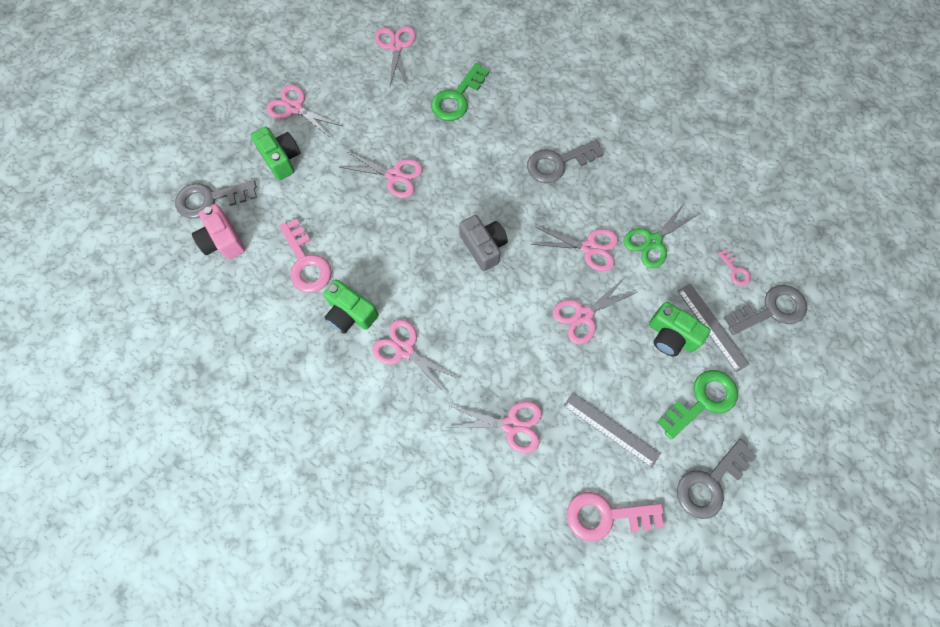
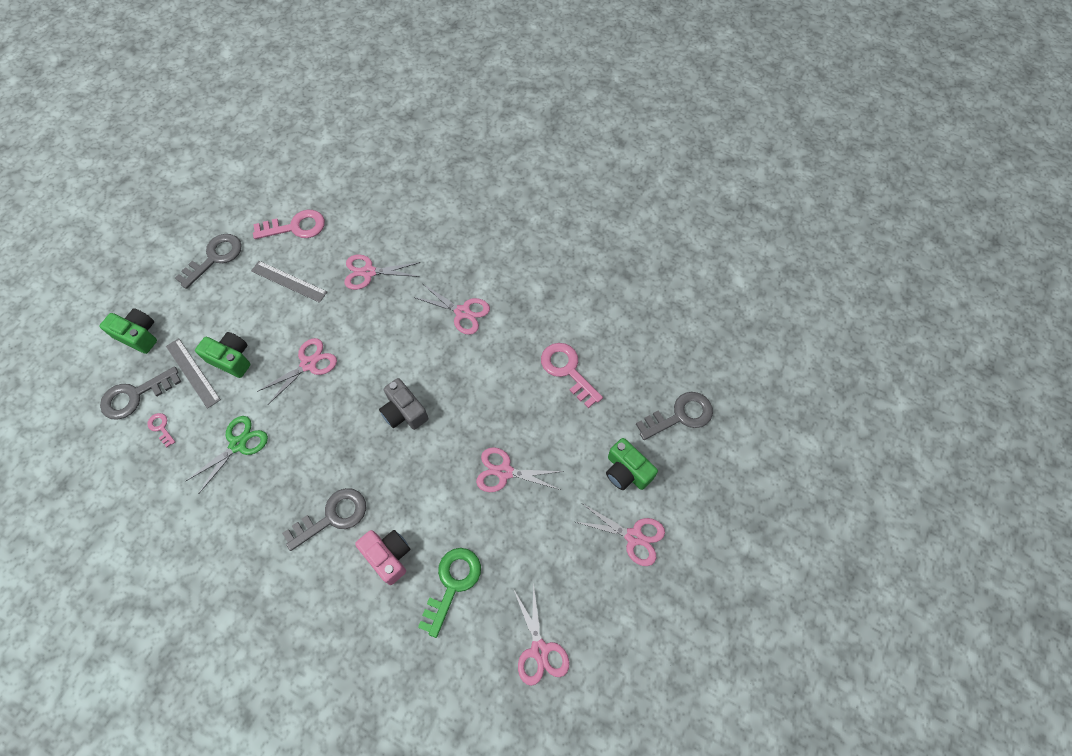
camera: 170 degrees right, 5 degrees down
(223, 240) = (651, 378): pink camera -> pink camera (388, 556)
(350, 314) = (515, 333): green camera -> green camera (138, 335)
(589, 248) = (301, 427): pink scissors -> none
(702, 401) = (211, 312): green key -> none

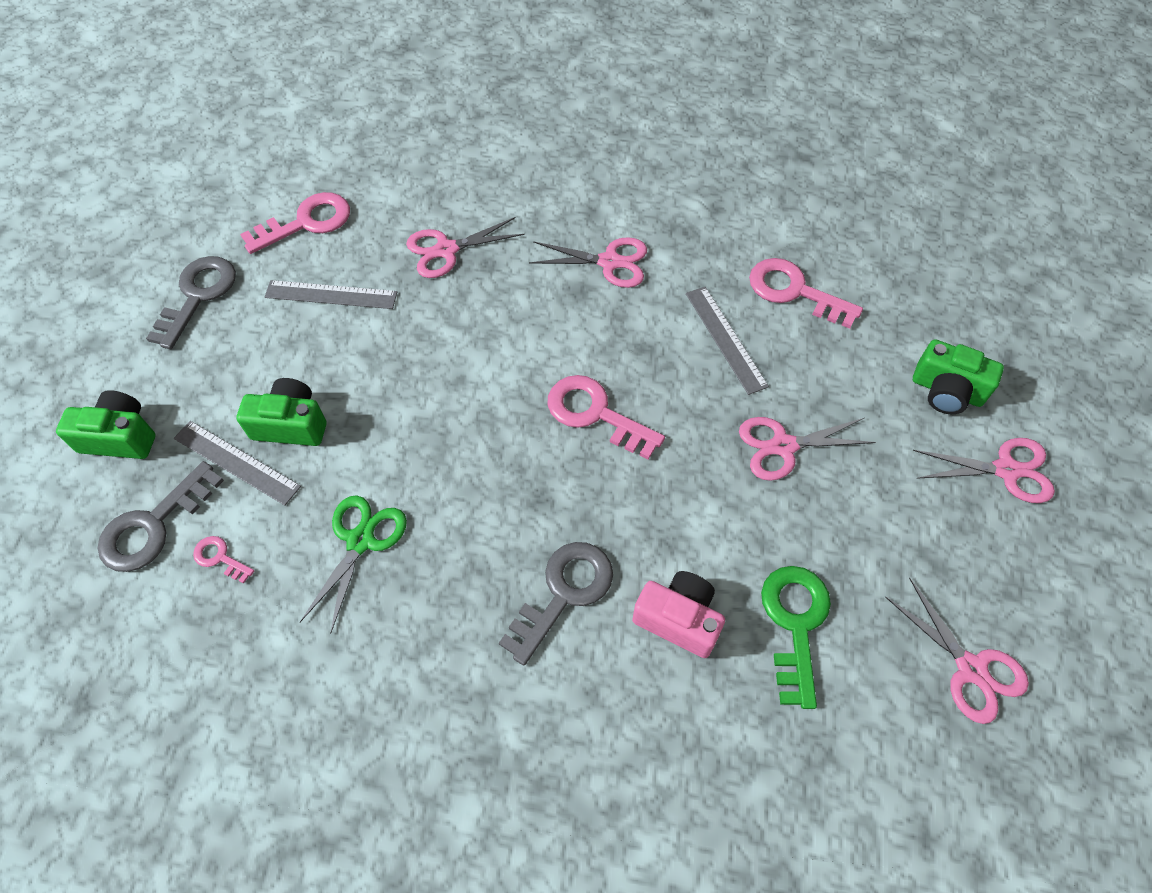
camera: 20 degrees left, 5 degrees down
(308, 364) = (417, 395): pink scissors -> none
(404, 412) = (595, 414): grey camera -> pink key
(507, 389) = (725, 339): none -> grey ruler
(680, 416) = (973, 301): grey key -> none

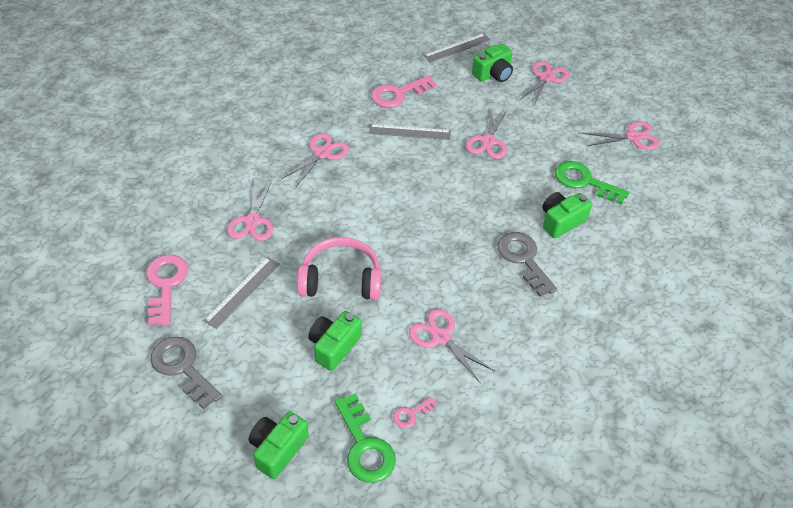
camera: 65 degrees left, 10 degrees down
(154, 525) = (364, 446): grey key -> green key
(236, 462) = (344, 385): grey ruler -> grey ruler (457, 48)
(360, 541) = (441, 337): green scissors -> pink scissors
(402, 382) = (341, 279): none -> pink headphones
(595, 414) = (422, 202): pink key -> none
(678, 619) = (561, 221): pink camera -> green camera

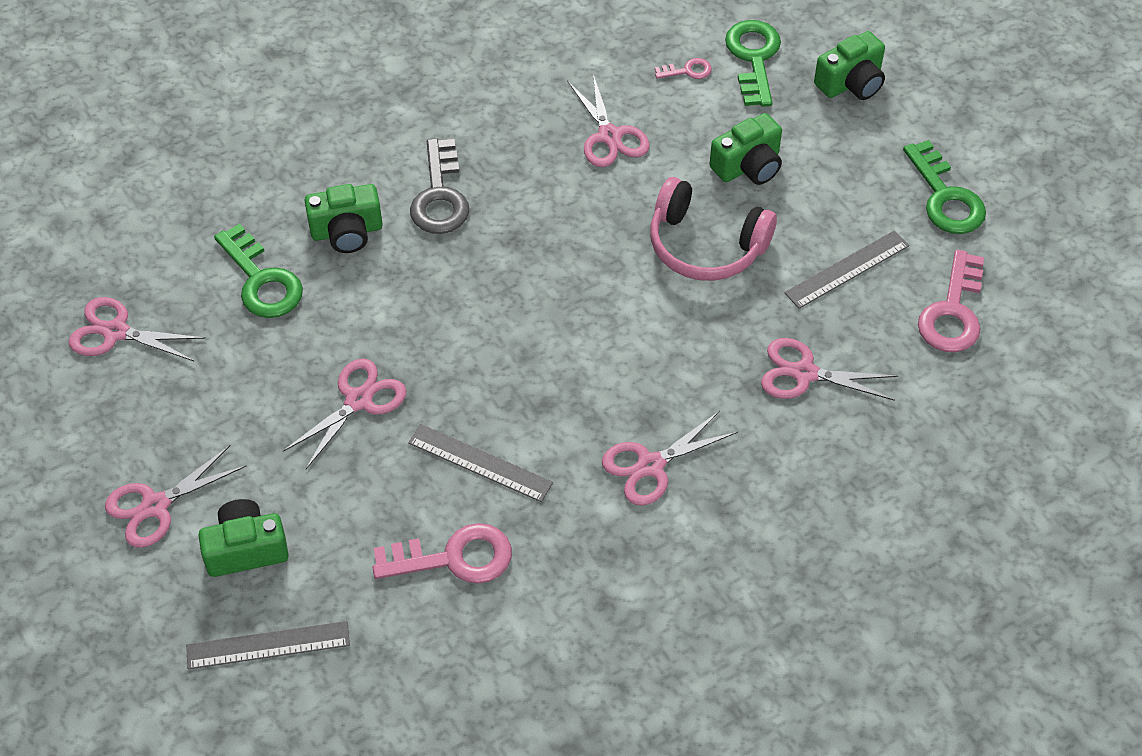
camera: 155 degrees left, 5 degrees up
(183, 368) = (945, 197): grey key -> green key
(252, 221) = (804, 373): pink scissors -> pink scissors turned 105 degrees counterclockwise

